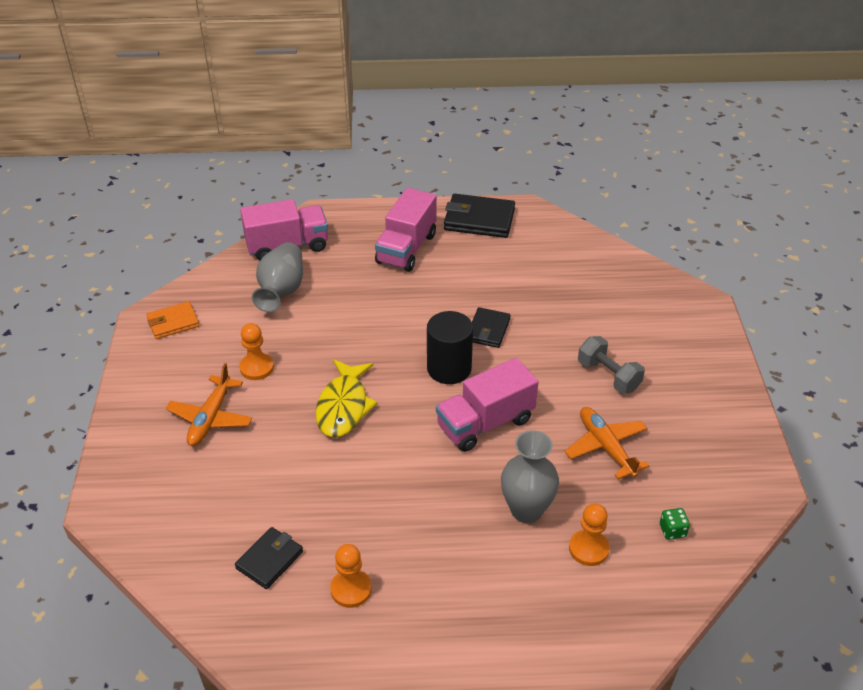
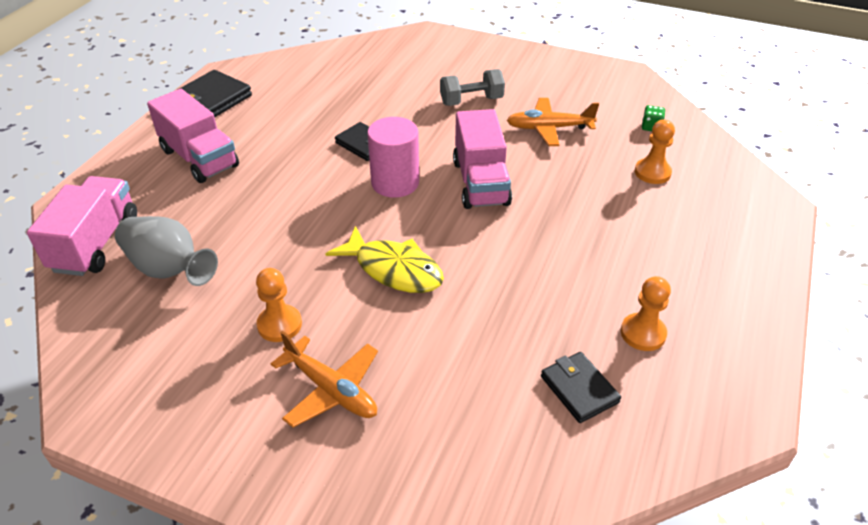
camera: 65 degrees left, 0 degrees up
(173, 322) = (126, 388): orange wallet -> none
(449, 368) = (395, 183): black cylinder -> pink cylinder
(526, 510) = (596, 192): grey vase -> none

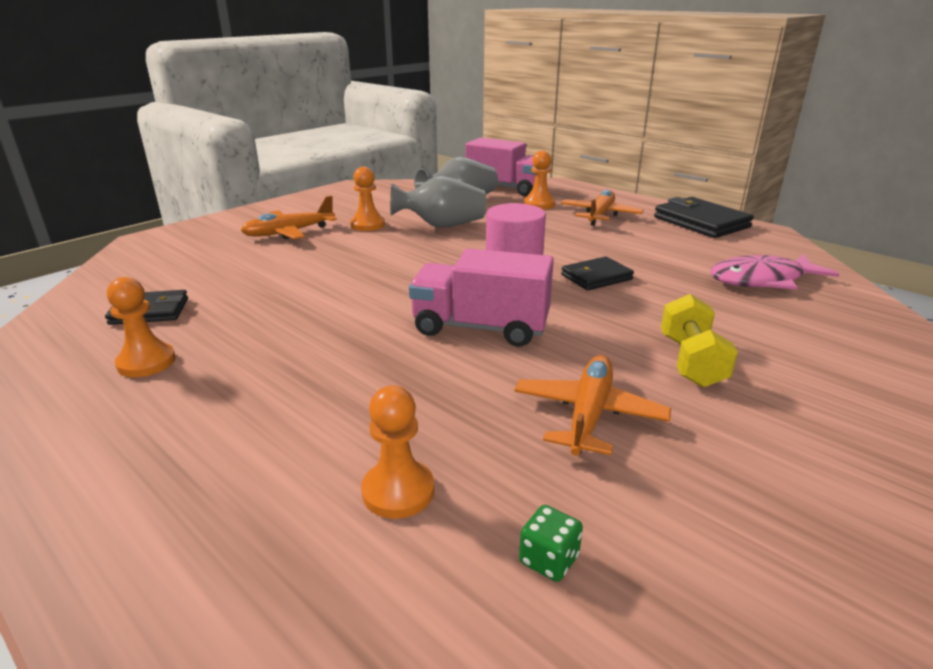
camera: 110 degrees right, 15 degrees down
(166, 204) = (539, 204): none -> orange pawn
(199, 158) = (600, 215): pink truck -> orange plane
(264, 261) = (442, 226): none -> grey vase
(335, 77) = (762, 280): none -> pink fish
(394, 269) = (382, 265): yellow fish -> none
(471, 101) = (691, 361): grey dumbbell -> yellow dumbbell

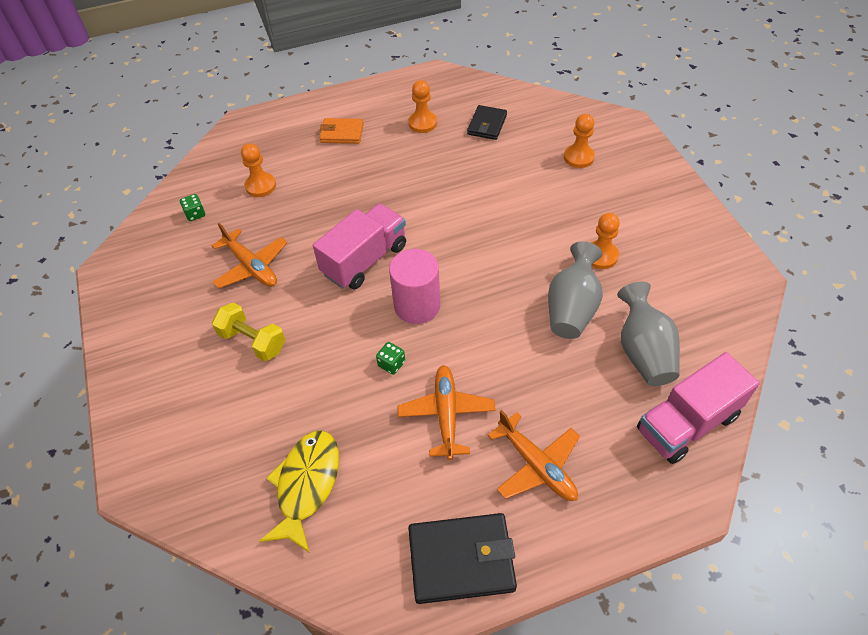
camera: 120 degrees right, 25 degrees up
(186, 441) = (342, 133): none -> orange wallet
(289, 232) = (604, 202): orange plane -> orange plane (446, 414)
(539, 204) = (604, 425): orange pawn -> orange pawn (578, 157)
(596, 277) = (391, 364): black wallet -> green dice
(762, 280) = (306, 485): pink fish -> yellow fish

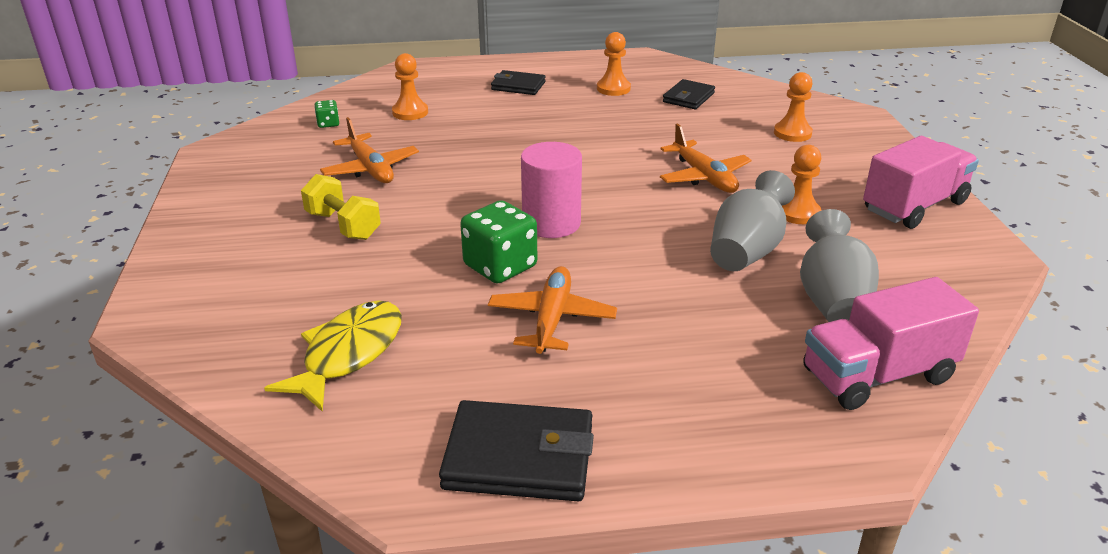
camera: 10 degrees right, 20 degrees down
(342, 133) = (518, 86): orange wallet -> black wallet
(364, 260) = (503, 180): pink truck -> pink truck (914, 206)
(391, 364) = (500, 266): green dice -> green dice, size x2.08
(536, 465) = (654, 383): orange plane -> orange plane (704, 177)

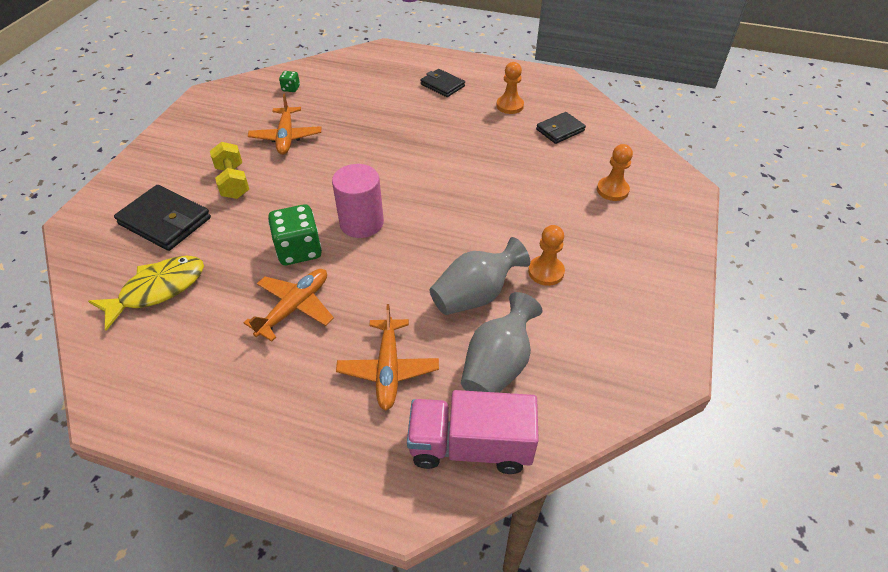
camera: 25 degrees right, 15 degrees up
(410, 112) = (350, 92): orange pawn -> none
(519, 457) = (187, 411): black wallet -> black wallet (165, 221)
(704, 177) = (504, 213): orange plane -> orange plane (388, 369)
(914, 206) = (647, 297): pink truck -> none

